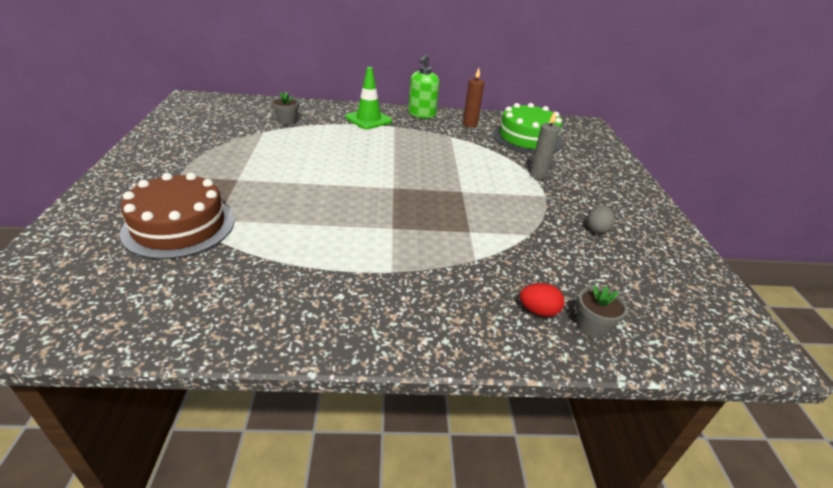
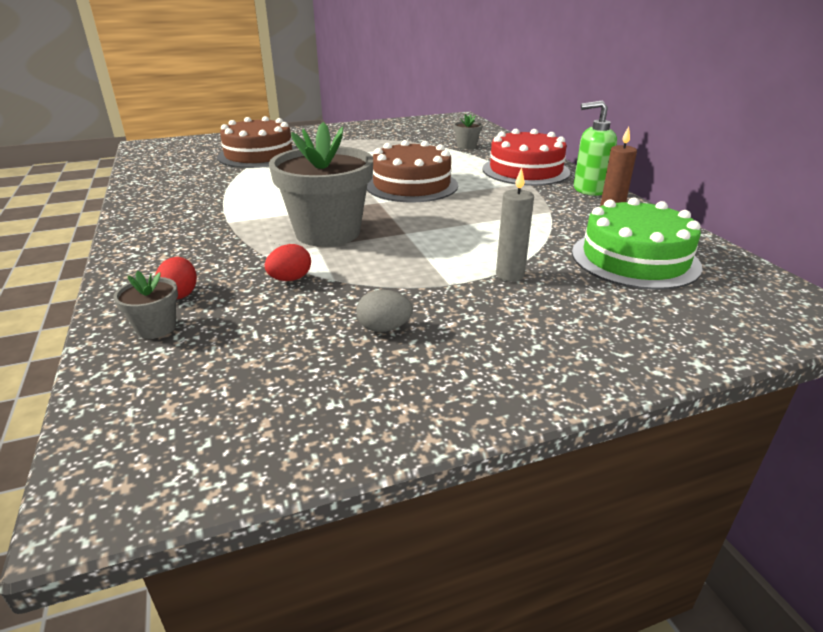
camera: 75 degrees right, 5 degrees down
(364, 166) = (411, 185): none -> brown cake
(368, 119) = (525, 170): green traffic cone -> red cake
(445, 222) = (327, 232): none -> grey flower pot
(524, 253) = (290, 279): none -> red egg

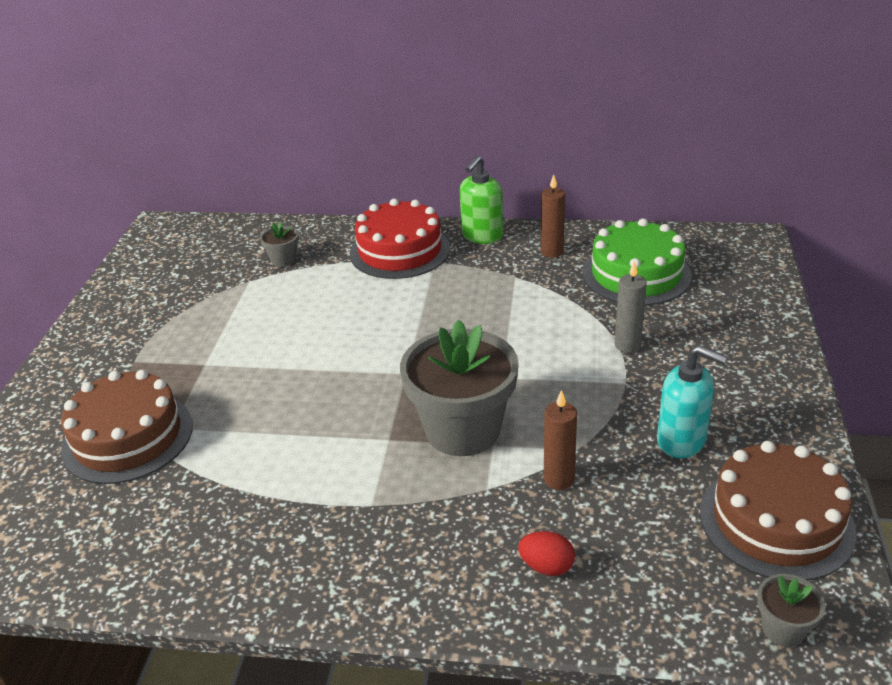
camera: 60 degrees left, 5 degrees up
(156, 328) = (612, 591): grey flower pot -> grey flower pot (783, 629)
(290, 279) = (558, 479): red egg -> brown candle
(384, 328) = (681, 440): grey egg -> turquoise soap dispenser
(411, 185) = (374, 336): brown cake -> brown cake (776, 521)

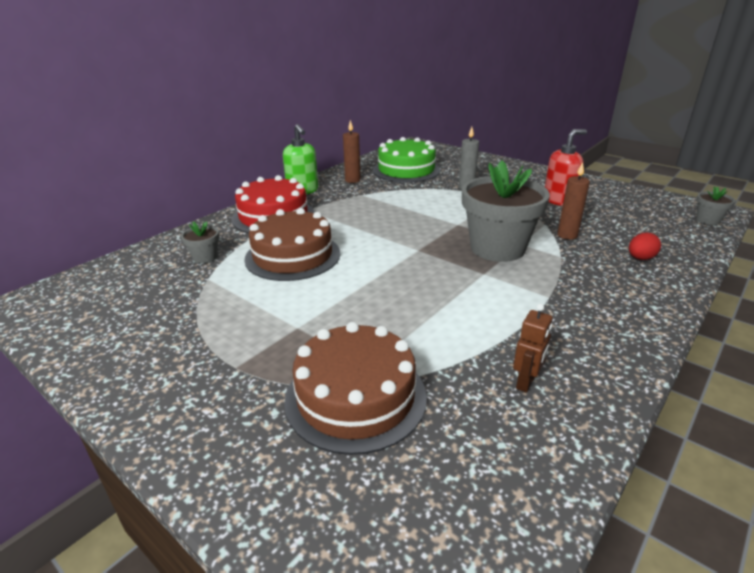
camera: 60 degrees left, 5 degrees down
(198, 530) = (526, 382): none -> brown robot
(681, 440) = (559, 200): turquoise soap dispenser -> red soap dispenser
(776, 521) = (633, 200): brown cake -> brown cake (293, 256)

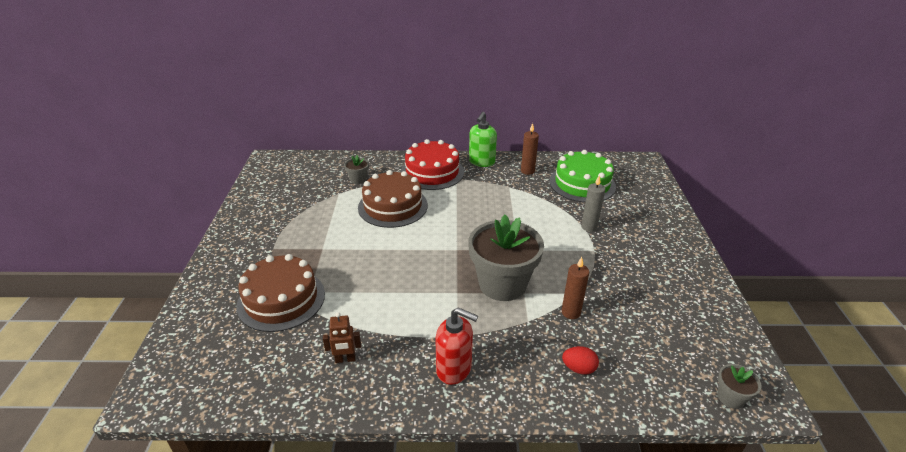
camera: 50 degrees right, 5 degrees up
(559, 200) = (638, 284): red soap dispenser -> red soap dispenser (454, 369)

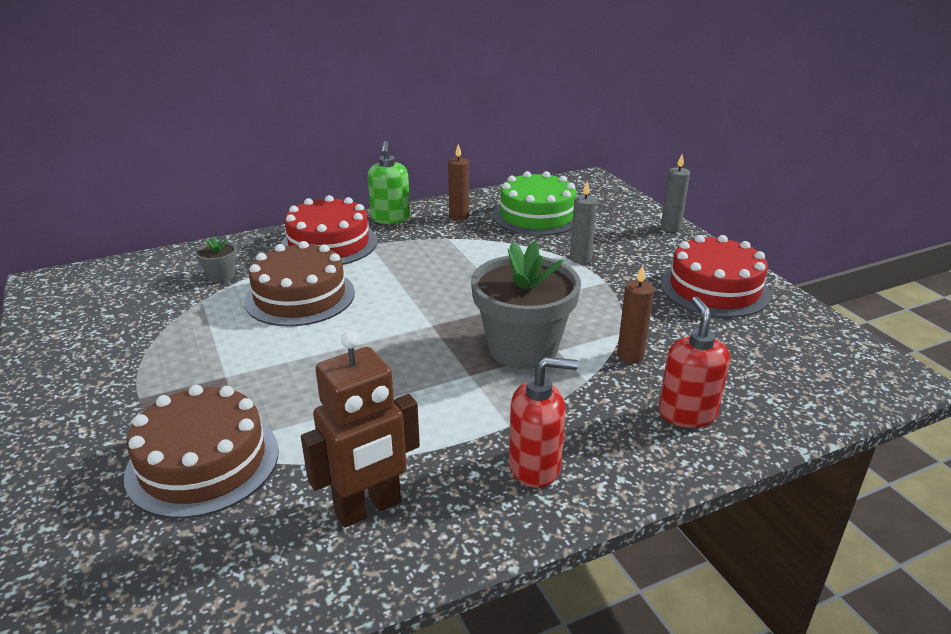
camera: 25 degrees left, 5 degrees down
(345, 359) = (368, 508): brown robot -> brown robot, size x1.93
(578, 368) = (687, 413): red egg -> red soap dispenser
(672, 279) = (714, 289): none -> red cake
(676, 219) = (670, 228): none -> grey candle
(730, 397) = (865, 388): grey flower pot -> none

